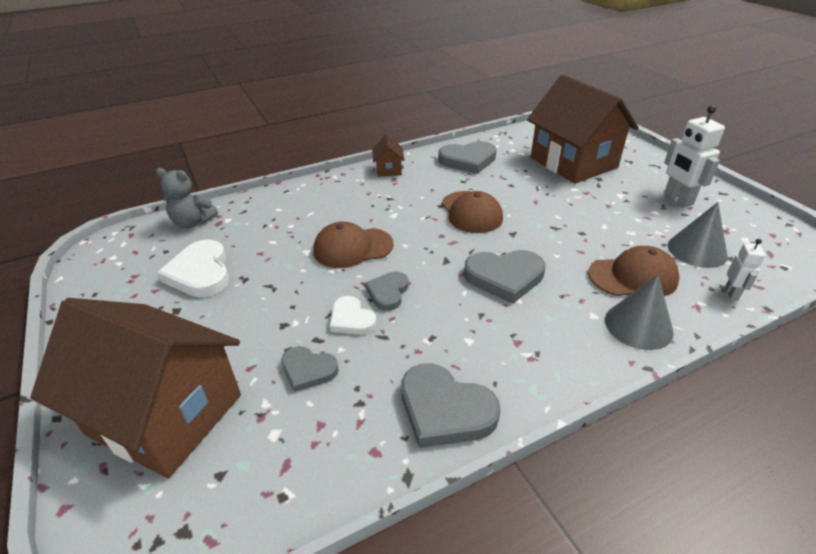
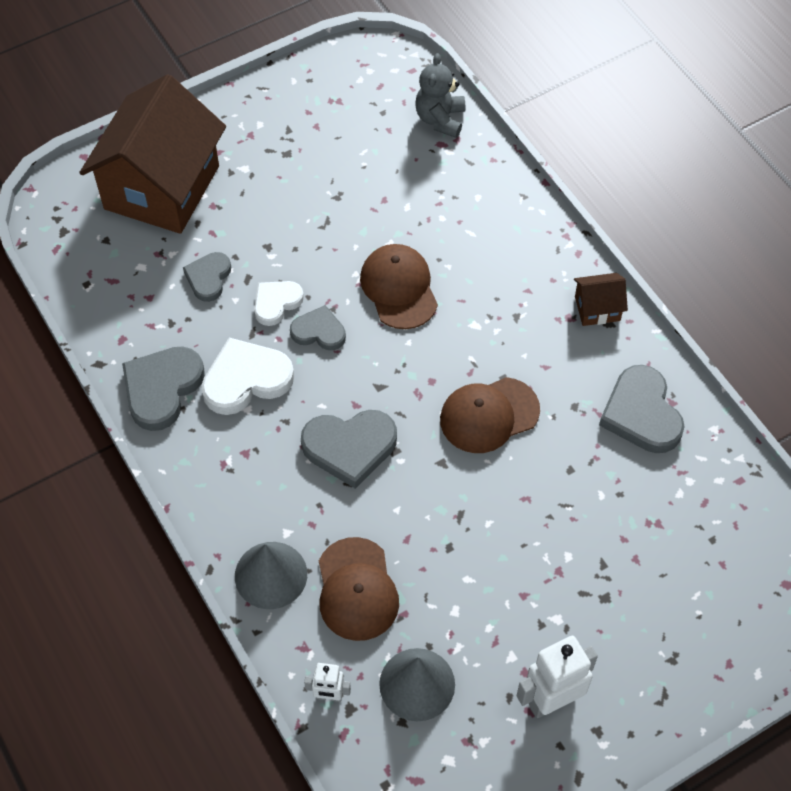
camera: 85 degrees right, 20 degrees up
(200, 273) = (345, 155): white heart -> white heart (246, 379)
(504, 277) = (350, 447): grey heart -> grey heart turned 90 degrees counterclockwise
(573, 162) = (654, 568): brown house -> none

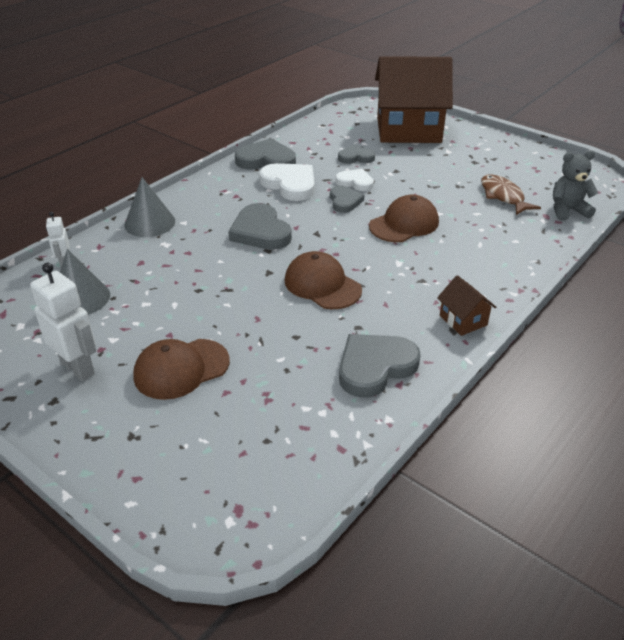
camera: 70 degrees right, 20 degrees down
(357, 589) = (149, 257): brown cap -> brown cap (181, 369)
(382, 163) = (503, 196): none -> brown fish

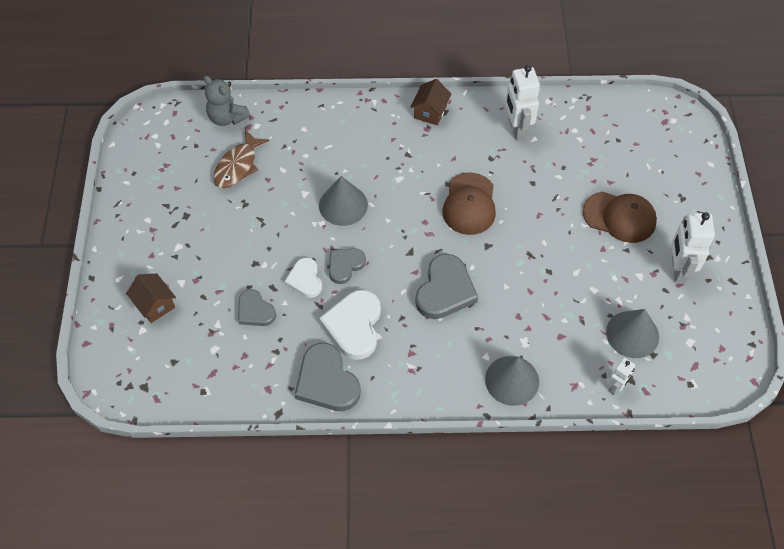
camera: 130 degrees left, 20 degrees up
(375, 367) = (516, 129): grey heart -> white robot
(404, 224) = (343, 205): brown cap -> grey cone
(408, 130) = (155, 305): brown house -> brown house, size x0.40

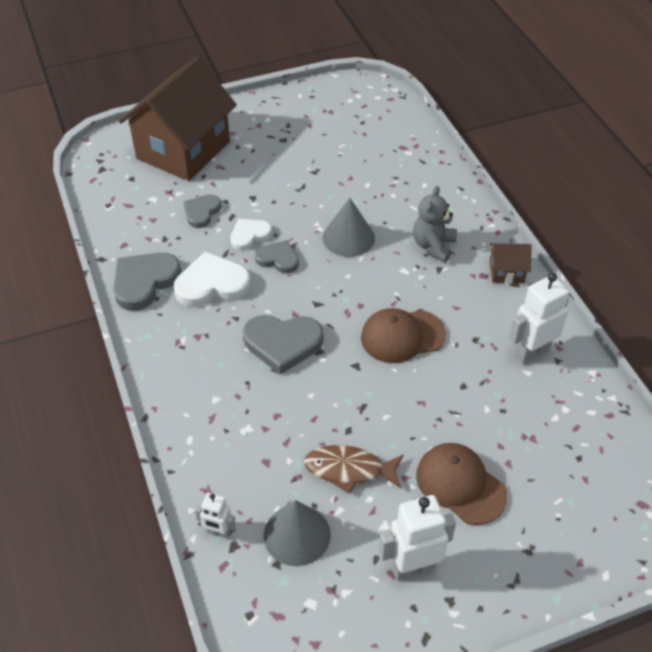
camera: 70 degrees right, 10 degrees down
(155, 305) = (183, 150): brown house -> brown house, size x2.47
(227, 117) = (405, 131): grey teddy bear -> grey teddy bear (433, 246)
(238, 166) = (354, 154): brown fish -> brown fish (349, 470)
(512, 380) = (194, 429): grey cone -> none
(619, 217) = (460, 485): brown cap -> brown cap turned 135 degrees clockwise

